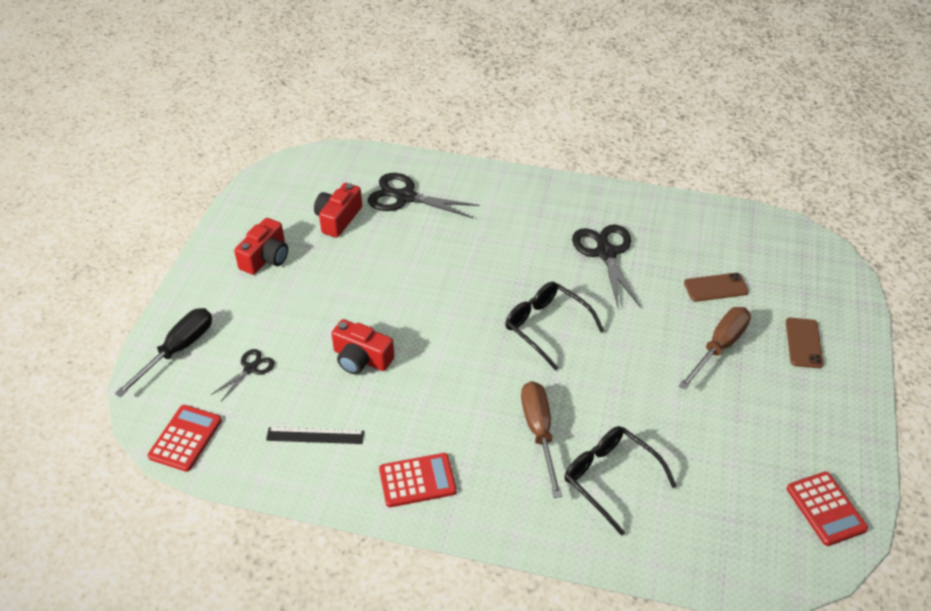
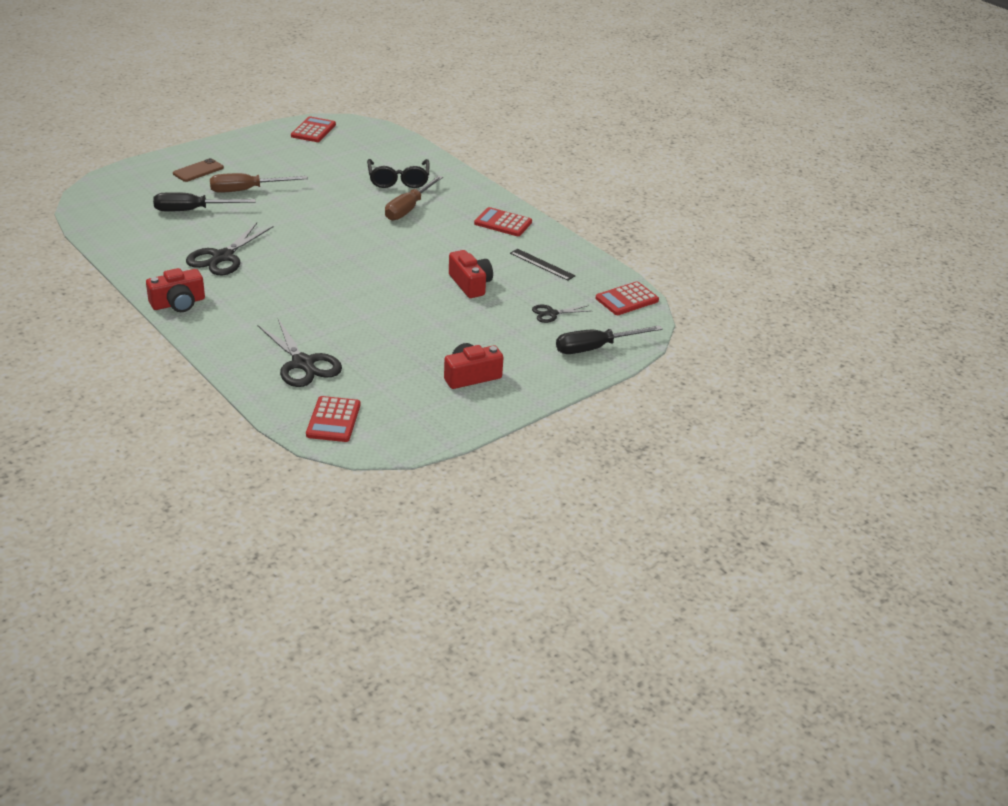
camera: 145 degrees left, 10 degrees down
(331, 169) = (333, 420): none -> red calculator
(338, 219) = (379, 375): red camera -> red camera (178, 303)
(546, 327) = (329, 243): black glasses -> none
(715, 287) = (192, 210): brown phone -> black screwdriver

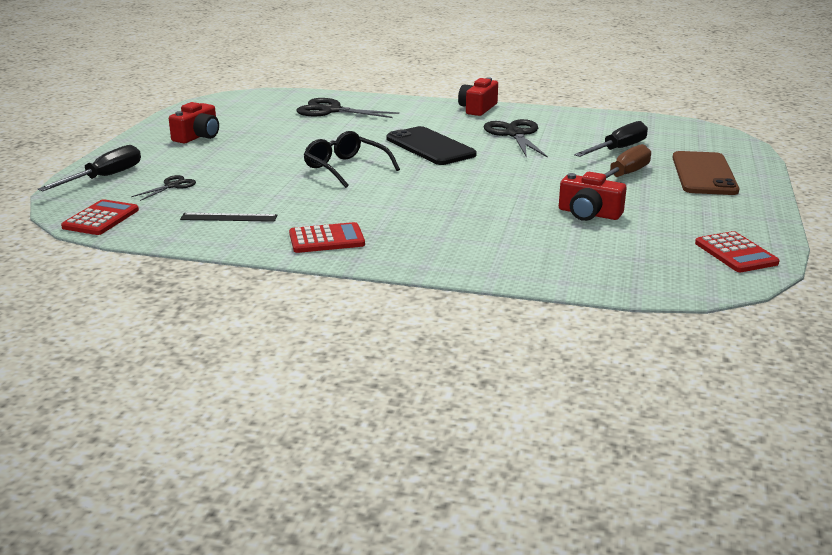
camera: 145 degrees right, 10 degrees down
(198, 171) = (704, 174): brown phone -> brown phone, size x1.75
(310, 272) = (430, 147): none -> black phone
(333, 420) = (265, 99): red calculator -> none
(398, 180) = (519, 238): black glasses -> black glasses (345, 168)
(408, 209) = (449, 216): brown screwdriver -> none
(470, 284) = (280, 181): red camera -> red camera (589, 213)

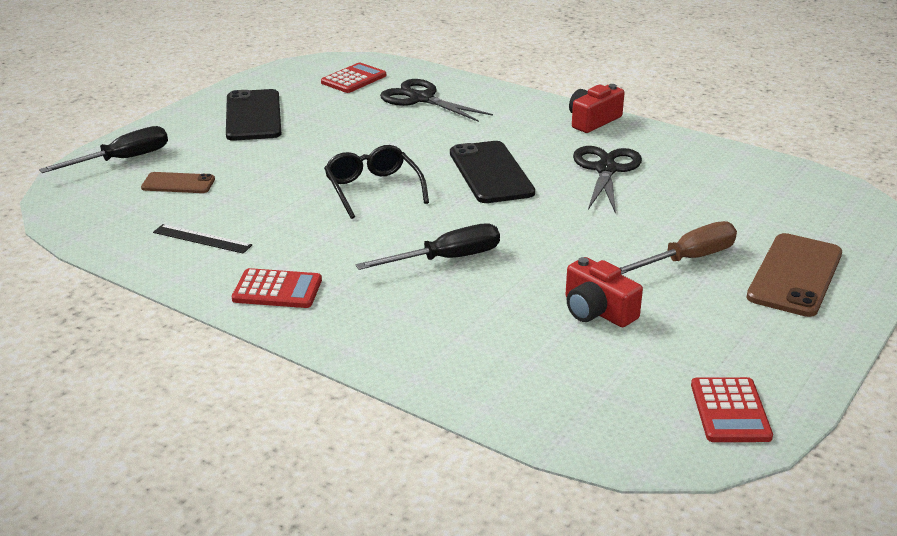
camera: 20 degrees right, 5 degrees up
(101, 219) = (80, 216): red calculator -> red calculator (354, 79)
(172, 186) = (178, 183): black scissors -> brown phone
(198, 136) = (253, 116): red camera -> black phone
(618, 149) = (716, 215): black screwdriver -> black screwdriver (446, 259)

